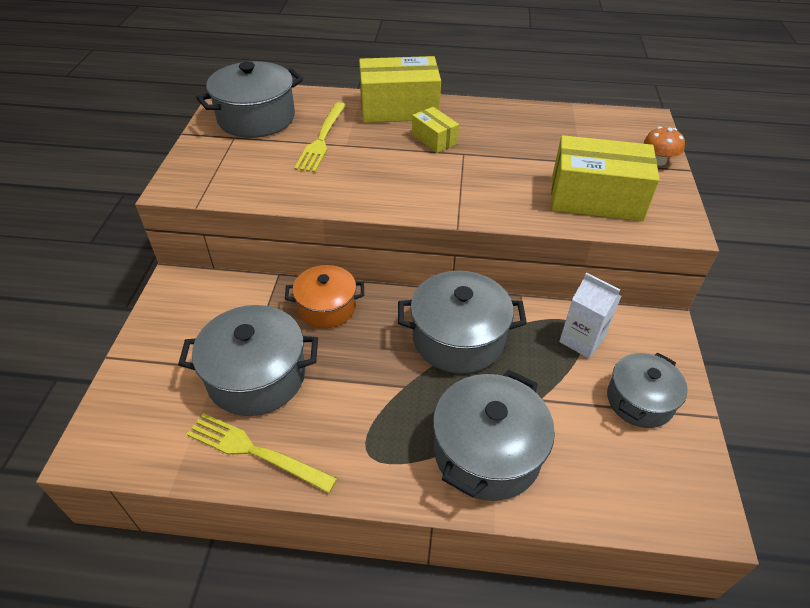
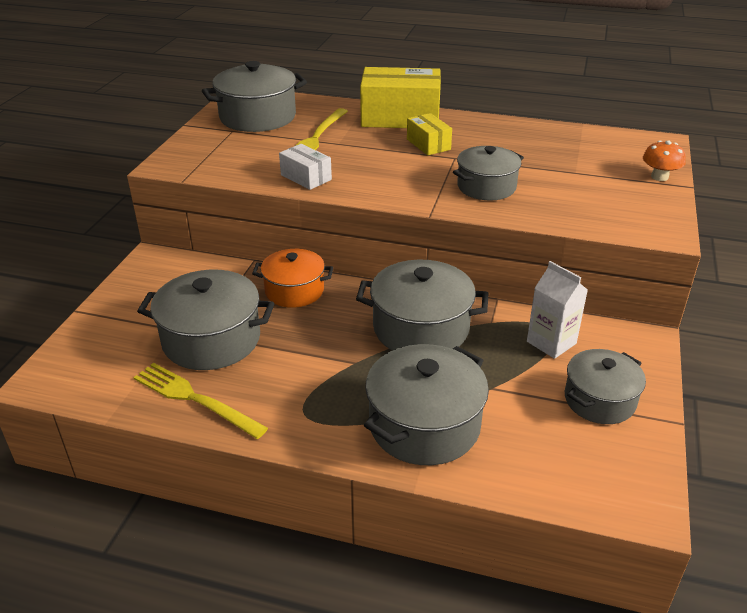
camera: 10 degrees right, 10 degrees down
(323, 190) = (306, 177): none -> white box
(503, 187) = (486, 187): none -> grey pot
(596, 198) = (581, 202): yellow box -> none

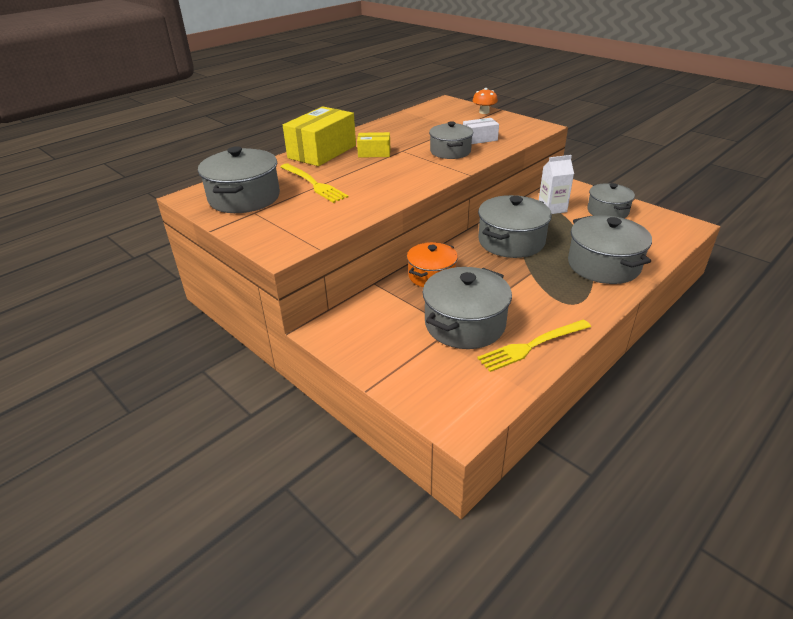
camera: 60 degrees left, 0 degrees up
(306, 177) = (373, 200): white box -> white box (479, 139)

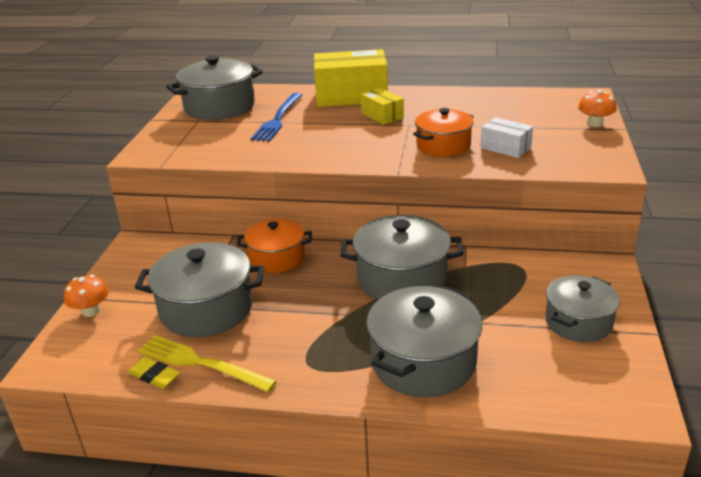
camera: 55 degrees right, 5 degrees down
(313, 184) = (278, 119): yellow fork -> blue fork
(404, 382) = (91, 311): none -> orange mushroom
(450, 151) = (443, 146): grey pot -> orange pot
(528, 371) = (154, 376): none -> yellow eraser
(552, 208) = (523, 278): white carton -> none

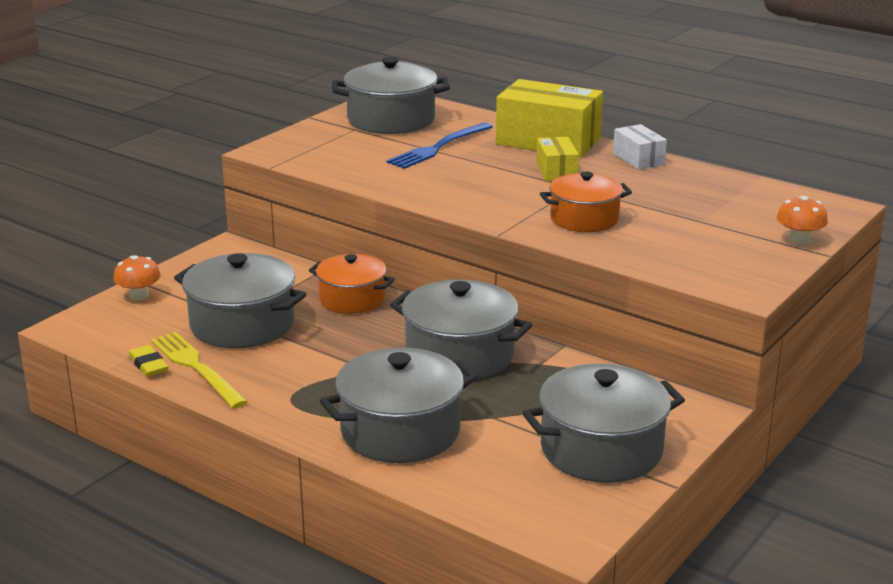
camera: 25 degrees right, 5 degrees down
(505, 148) = (652, 239): white box -> white box (638, 159)
(578, 322) = (601, 450): grey pot -> grey pot, size x1.52

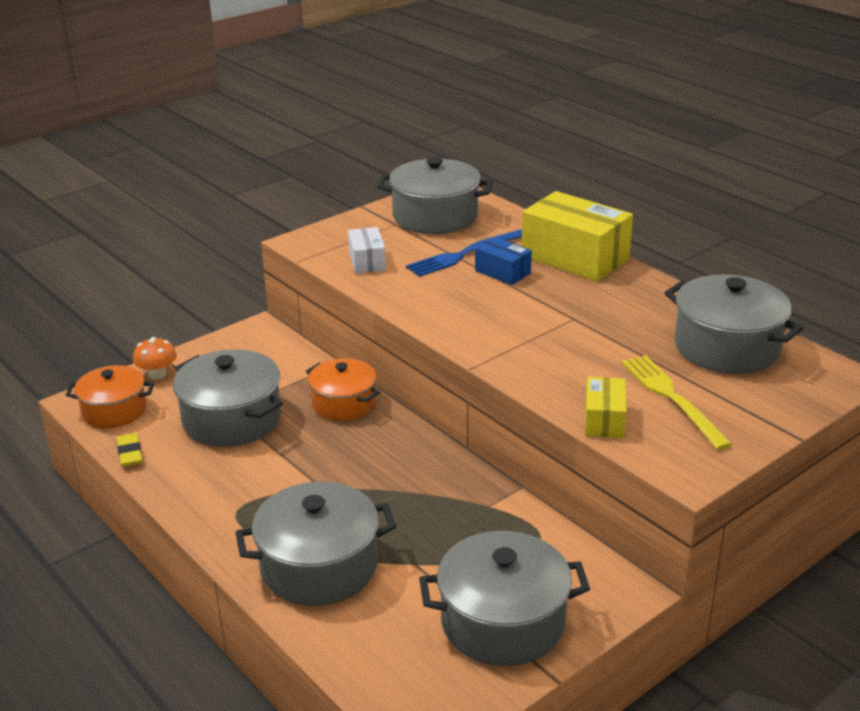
camera: 15 degrees right, 5 degrees up
(197, 368) = (170, 463): yellow fork -> yellow fork (672, 398)
(459, 354) = (415, 483): grey pot -> grey pot (726, 347)
(485, 158) = (502, 272): none -> blue box
(556, 171) = (565, 296): yellow box -> yellow box (604, 420)
(584, 219) = (564, 359): orange pot -> orange pot (114, 411)
(638, 159) = (656, 289): white box -> white box (367, 261)
(799, 240) = (777, 415): orange mushroom -> none

